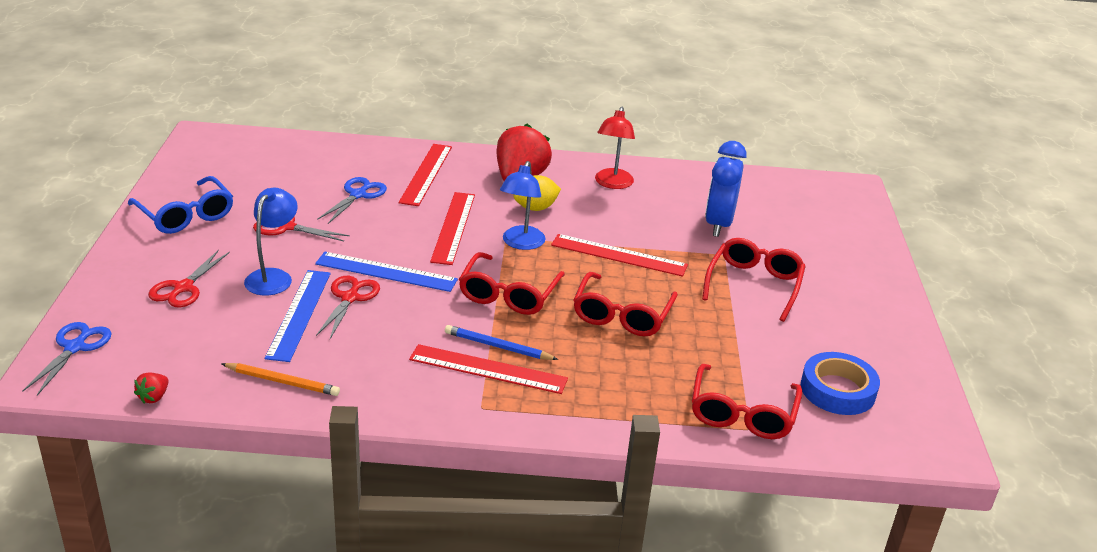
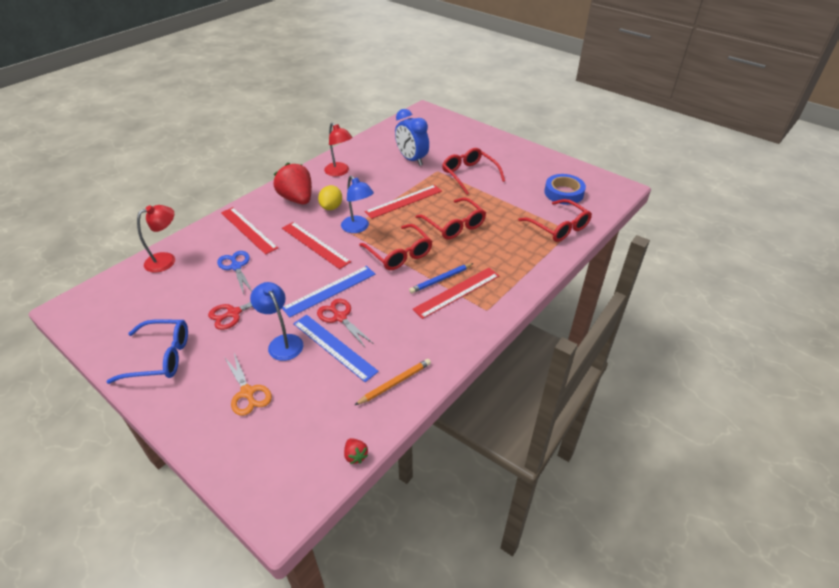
camera: 50 degrees left, 10 degrees up
(75, 347) = (257, 482): blue scissors -> none
(183, 288) = (247, 393): red scissors -> orange scissors
(323, 151) = (166, 260): none -> red lamp

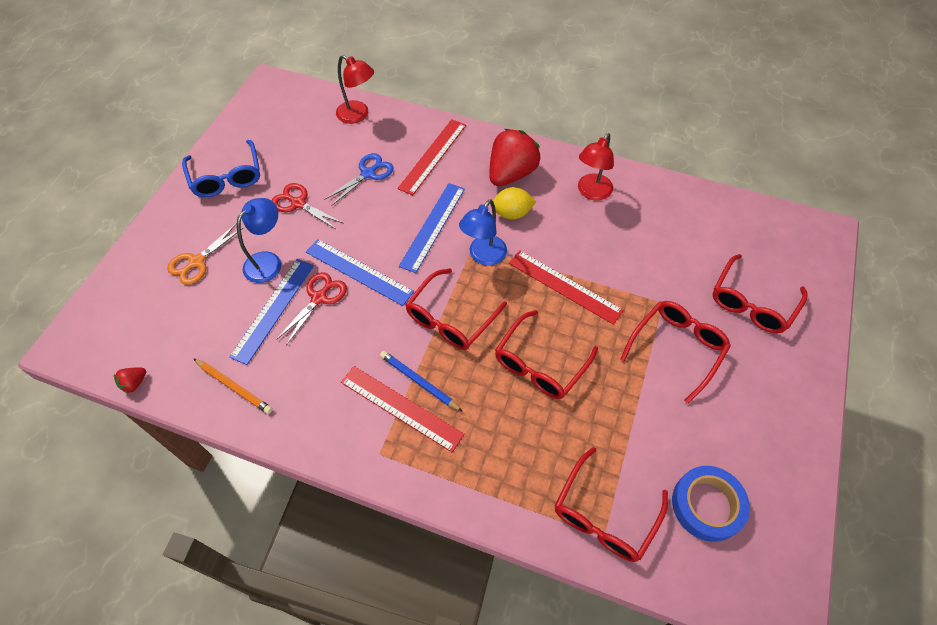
camera: 70 degrees right, 15 degrees up
(315, 245) = (432, 226): red ruler -> blue ruler
(412, 159) = (672, 262): blue clock -> none
(454, 144) = (752, 302): none -> red glasses

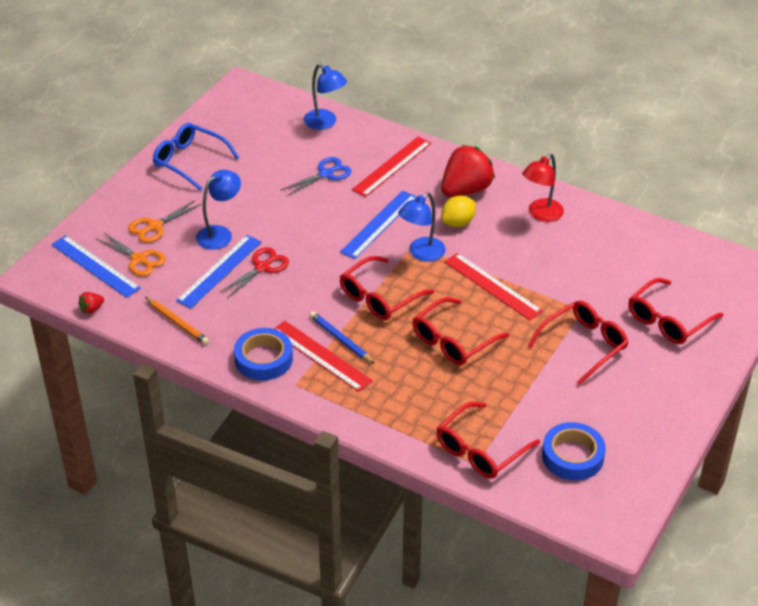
camera: 10 degrees right, 15 degrees down
(183, 307) = (138, 259): none -> orange scissors
(226, 177) = (190, 161): blue glasses -> blue glasses turned 135 degrees clockwise
(298, 203) = (255, 191): red scissors -> none
(338, 423) = (263, 359): none -> blue tape
(358, 115) = (325, 123): red lamp -> blue lamp
(358, 272) = (302, 252): blue ruler -> blue ruler (95, 266)
(512, 213) = (458, 223): yellow lemon -> yellow lemon turned 45 degrees counterclockwise

